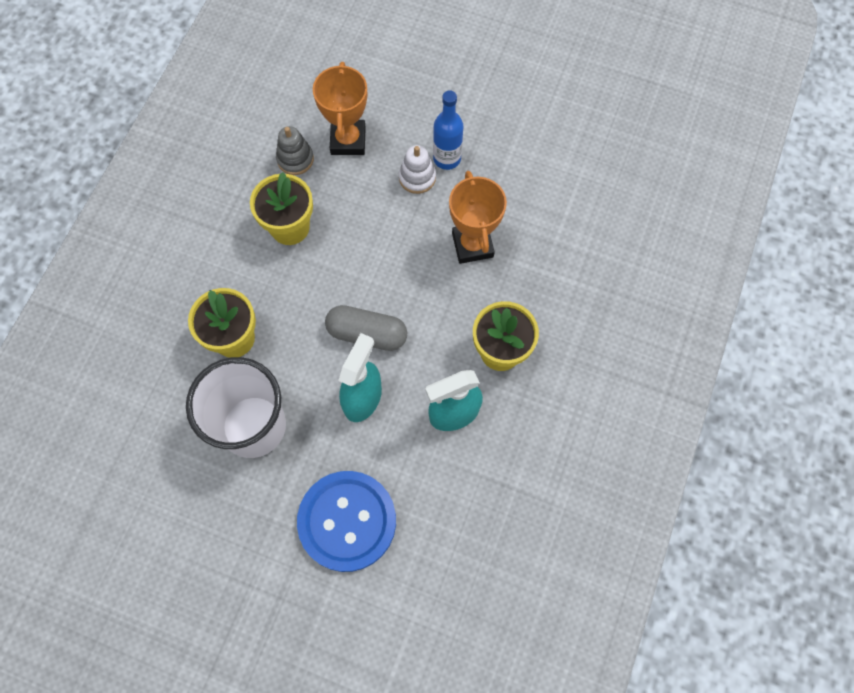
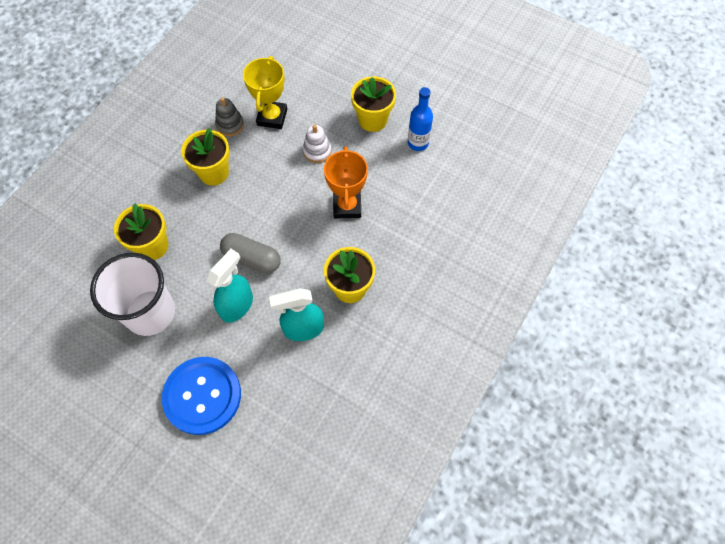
camera: 10 degrees right, 5 degrees down
(348, 140) = (272, 117): orange trophy -> yellow trophy
(447, 158) = (342, 141): blue bottle -> blue bottle (418, 143)
(479, 124) = (372, 120): none -> yellow flower pot

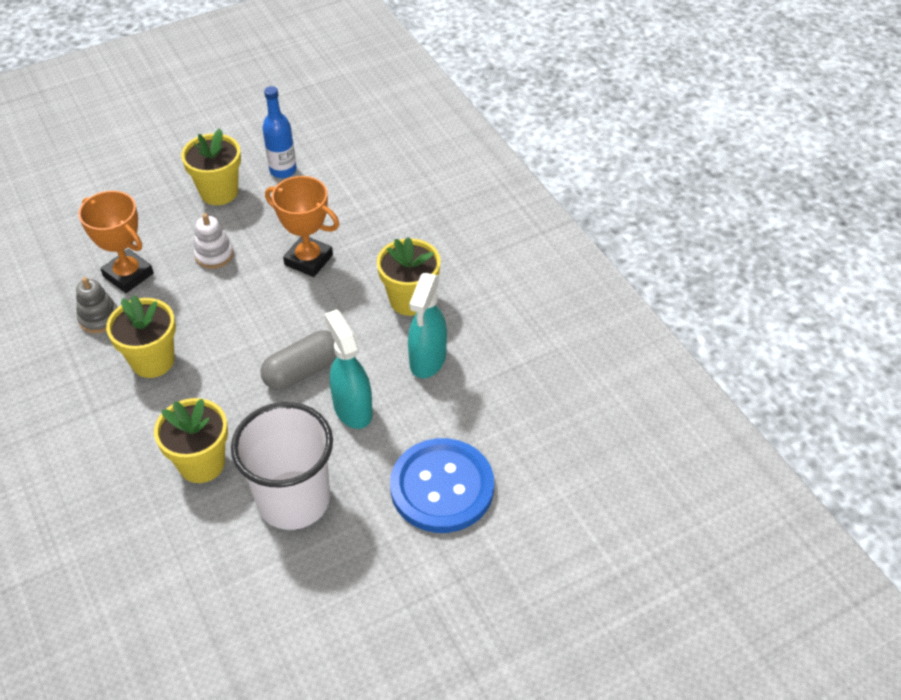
camera: 60 degrees left, 15 degrees down
(272, 117) = (128, 275): yellow trophy -> orange trophy

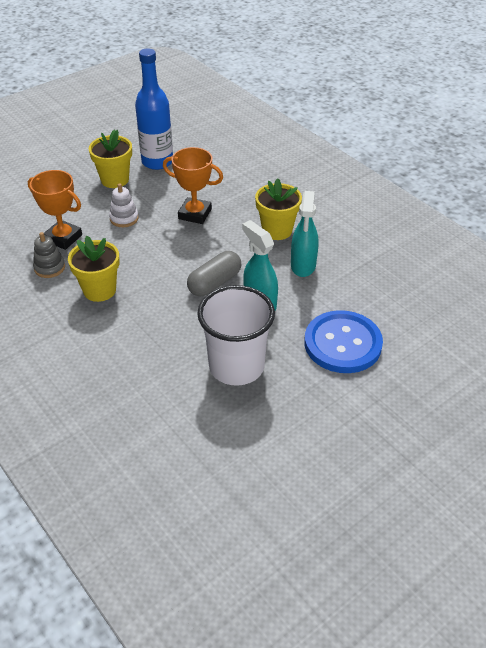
camera: 10 degrees left, 5 degrees down
(202, 463) = (159, 351): yellow flower pot -> none
(283, 170) = (157, 162): blue bottle -> blue bottle, size x1.60

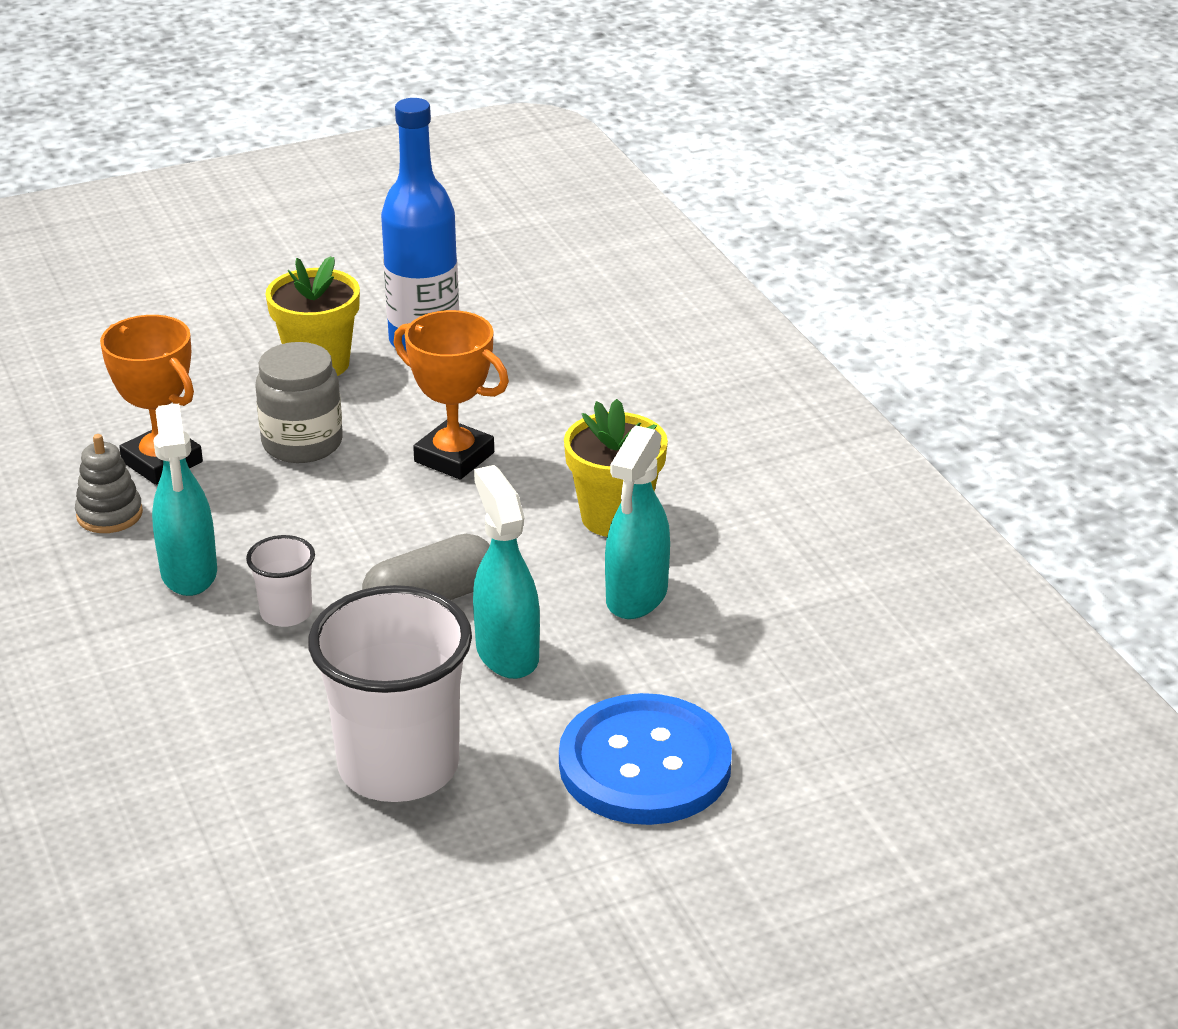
camera: 15 degrees right, 10 degrees down
(99, 290) = (189, 573): yellow flower pot -> turquoise spray bottle
(124, 218) = (302, 443): white stacking toy -> grey jar
(152, 301) = (286, 613): none -> white cup

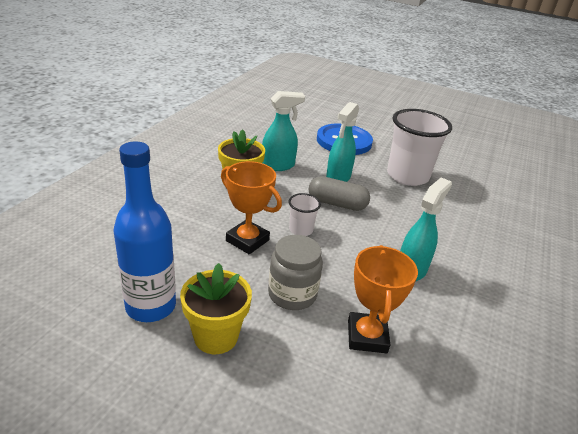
camera: 135 degrees left, 0 degrees up
(109, 514) = (421, 324): grey stacking toy -> none
(286, 613) = (390, 231): white cup -> white cup (301, 230)
(454, 457) = (247, 240): orange trophy -> orange trophy turned 45 degrees counterclockwise

